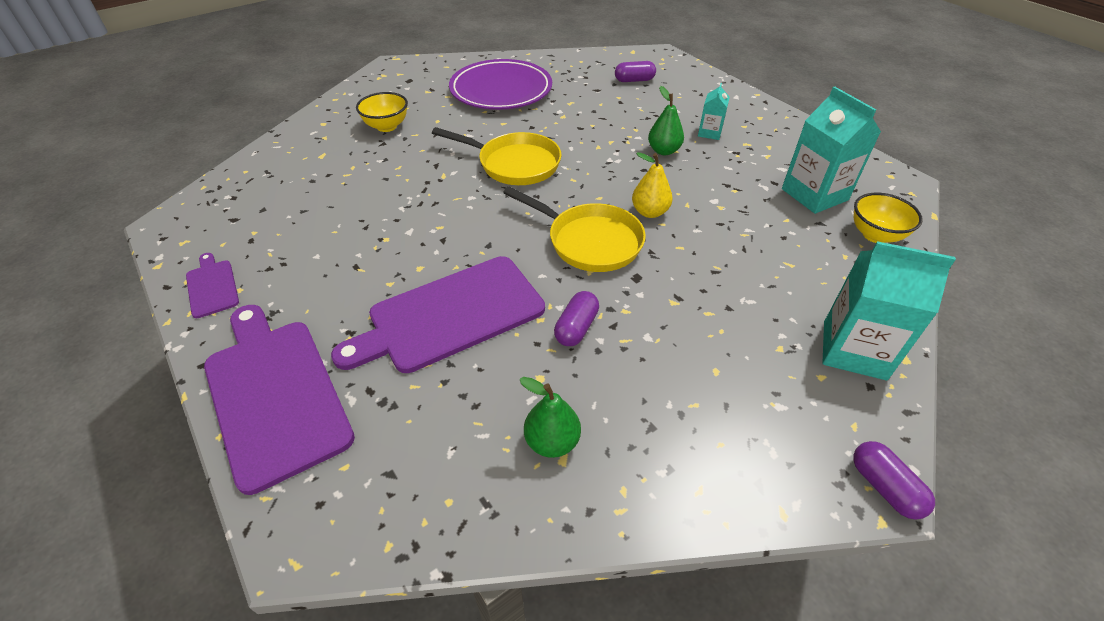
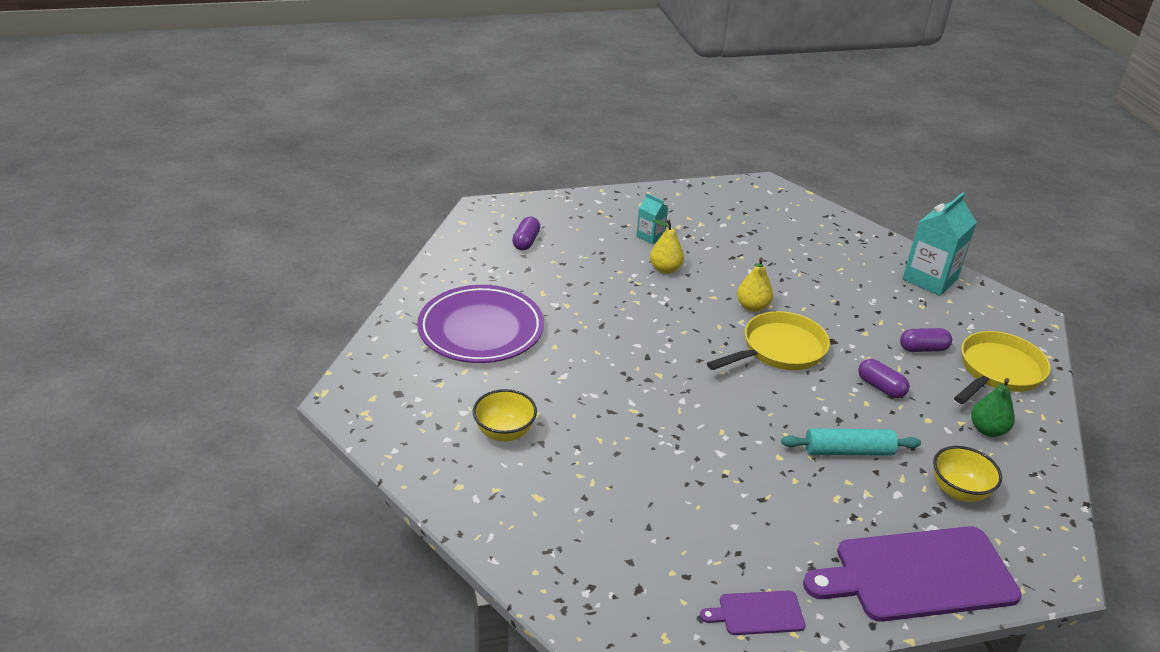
camera: 70 degrees left, 10 degrees down
(450, 315) = (848, 451): purple cutting board -> turquoise rolling pin
(514, 164) = (639, 359): yellow pan -> yellow pan (998, 371)
(663, 151) = (665, 269): green pear -> yellow pear
(814, 194) = (764, 225): turquoise carton -> none
(875, 235) = (822, 222): yellow bowl -> yellow bowl (958, 491)
(884, 487) = (1033, 314): purple capsule -> purple capsule (923, 349)

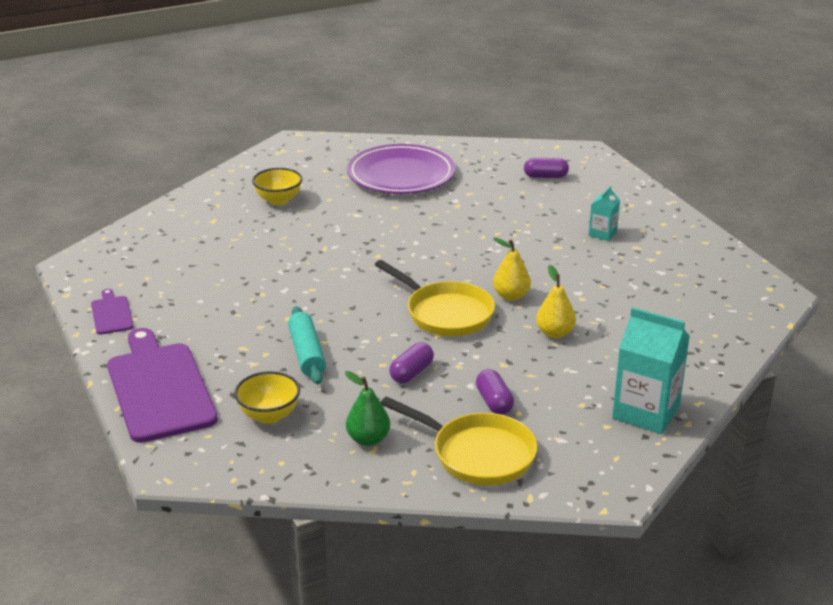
camera: 80 degrees right, 5 degrees down
(665, 269) = (547, 246): yellow pear -> yellow pear (554, 333)

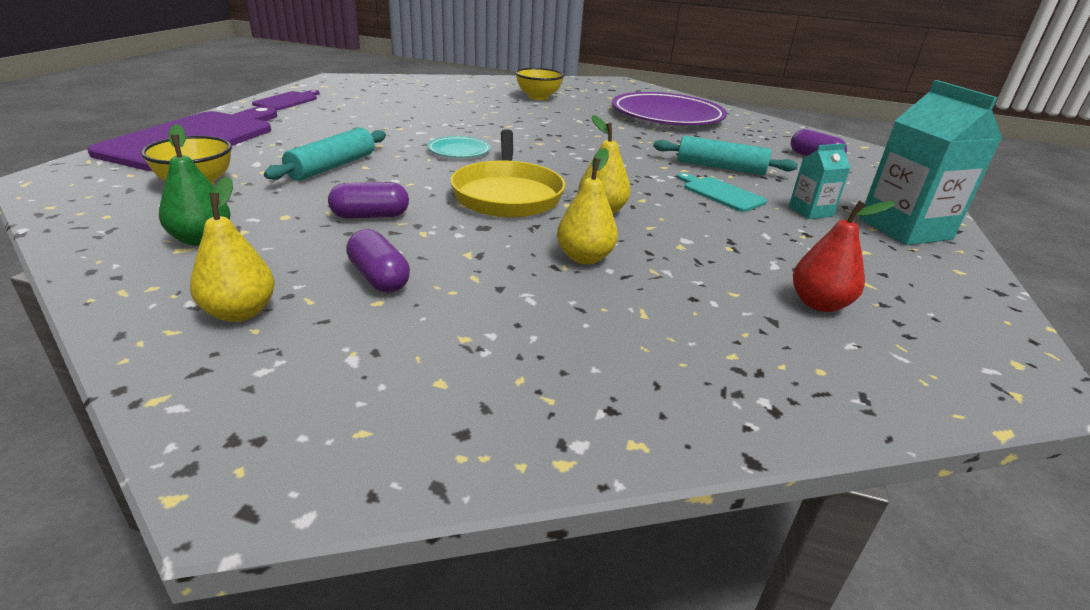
camera: 40 degrees right, 0 degrees up
(347, 293) = (459, 151): none -> turquoise plate
(477, 454) = (240, 312): yellow pan -> yellow pear
(494, 402) = (379, 278): purple capsule -> purple capsule turned 60 degrees counterclockwise
(512, 218) = (720, 167): none -> turquoise rolling pin
(544, 244) = (721, 193): none -> turquoise cutting board
(646, 412) = (528, 402): turquoise carton -> turquoise carton (905, 229)
(677, 299) = (819, 304): none -> red pear

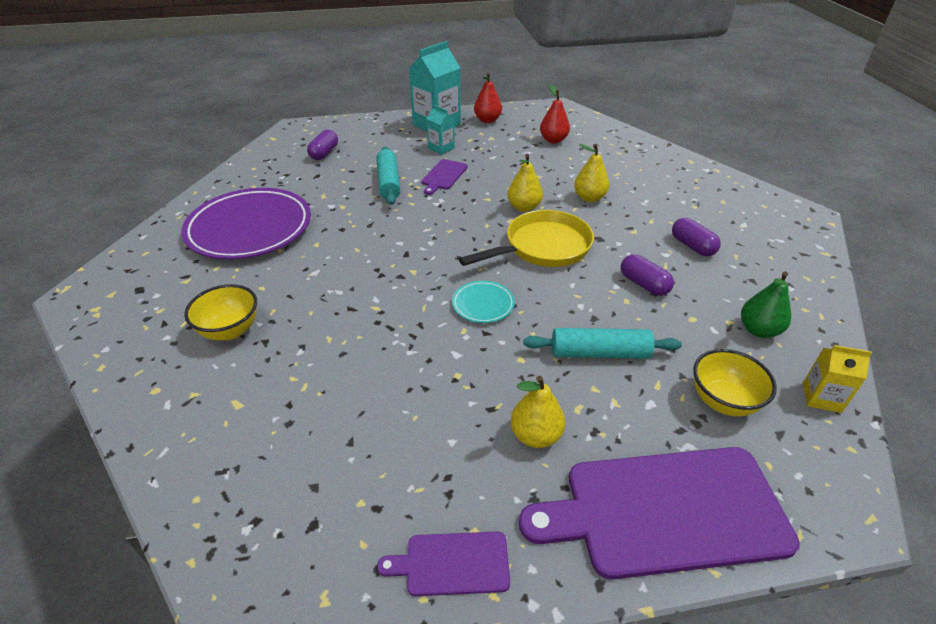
camera: 115 degrees left, 10 degrees up
(94, 222) = (821, 397): none -> yellow carton
(240, 312) = (771, 268): yellow pear -> yellow pear (535, 435)
(379, 278) = (692, 246): purple capsule -> purple capsule turned 60 degrees counterclockwise
(721, 193) = (443, 176): turquoise cutting board -> purple cutting board
(928, 272) = (487, 120): none -> red pear

